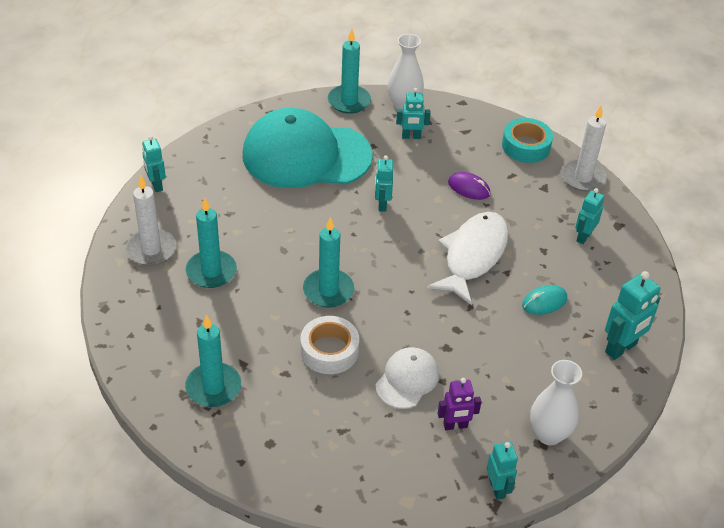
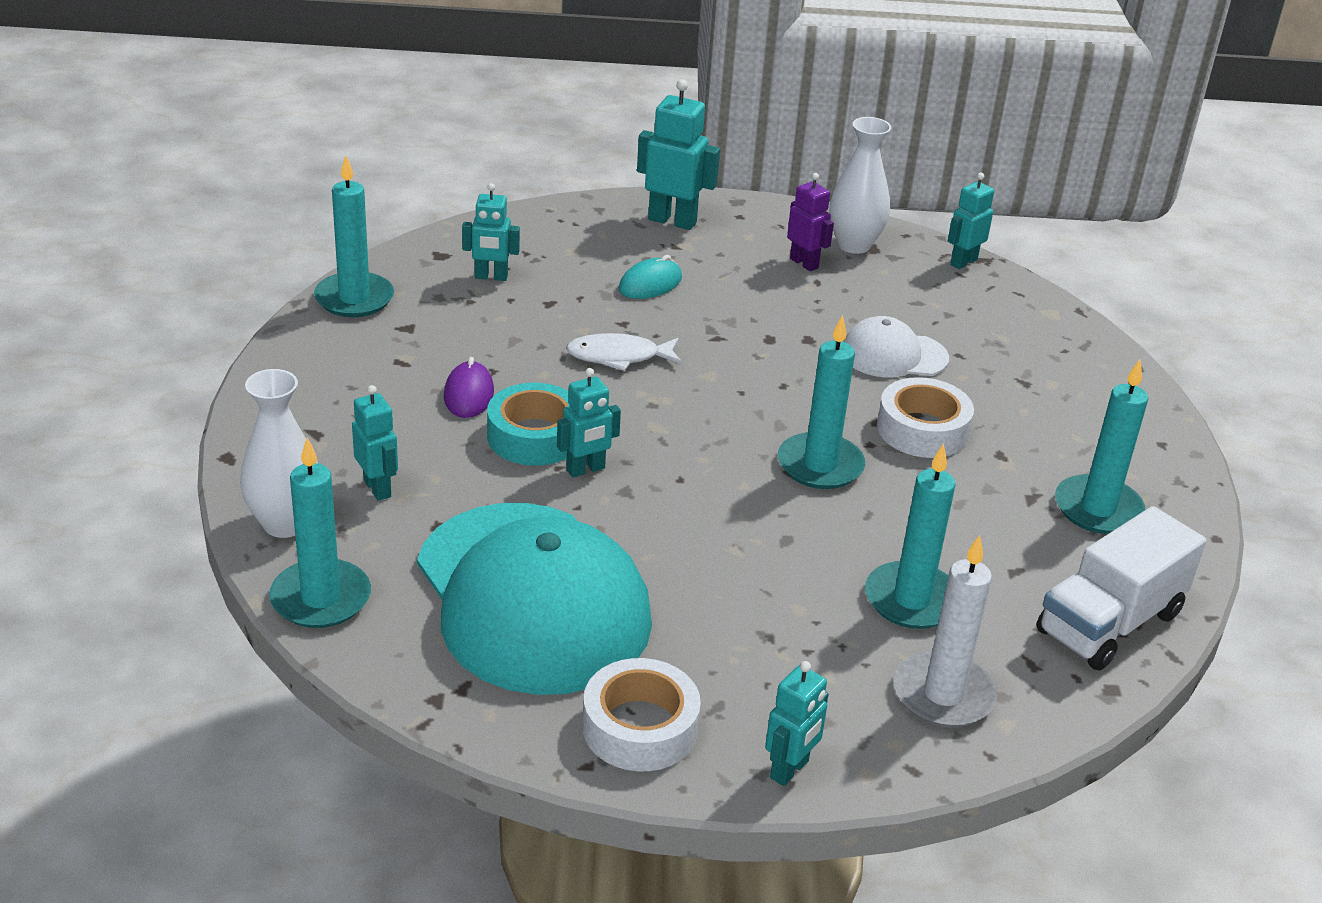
camera: 120 degrees left, 10 degrees down
(139, 335) = (1109, 623): none -> white truck
(211, 156) = (640, 727): none -> white tape
(455, 426) = (917, 305): purple robot -> purple robot (804, 263)
(473, 256) = (618, 356): white fish -> white fish, size x0.56
(526, 146) = (312, 363): turquoise tape -> turquoise tape (534, 436)
(544, 302) = (650, 284): turquoise mouse -> turquoise mouse turned 75 degrees counterclockwise
(583, 178) = (354, 299): white candle -> turquoise candle

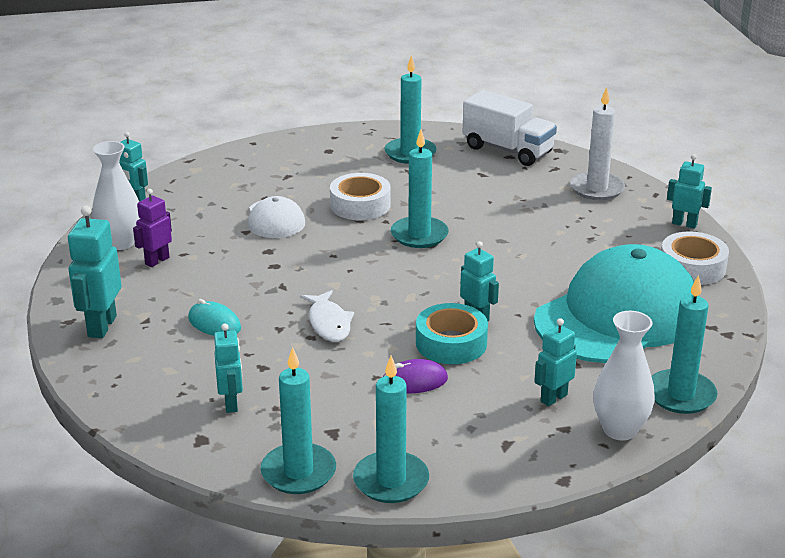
camera: 100 degrees left, 5 degrees down
(911, 600) = (528, 200): turquoise candle -> turquoise candle (391, 481)

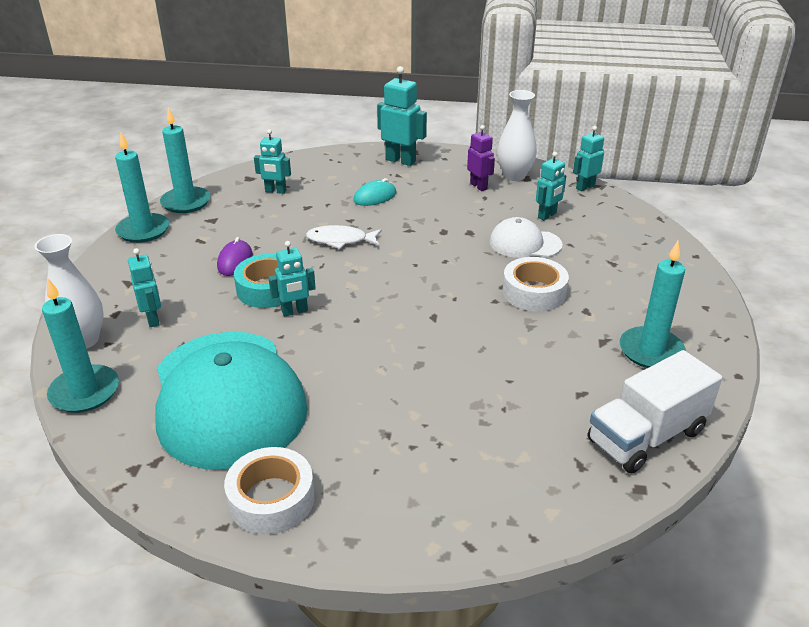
camera: 110 degrees right, 5 degrees up
(419, 235) = (456, 314): turquoise candle -> none
(597, 189) = (506, 486): white candle -> none
(684, 224) = (373, 540): turquoise robot -> turquoise robot (547, 215)

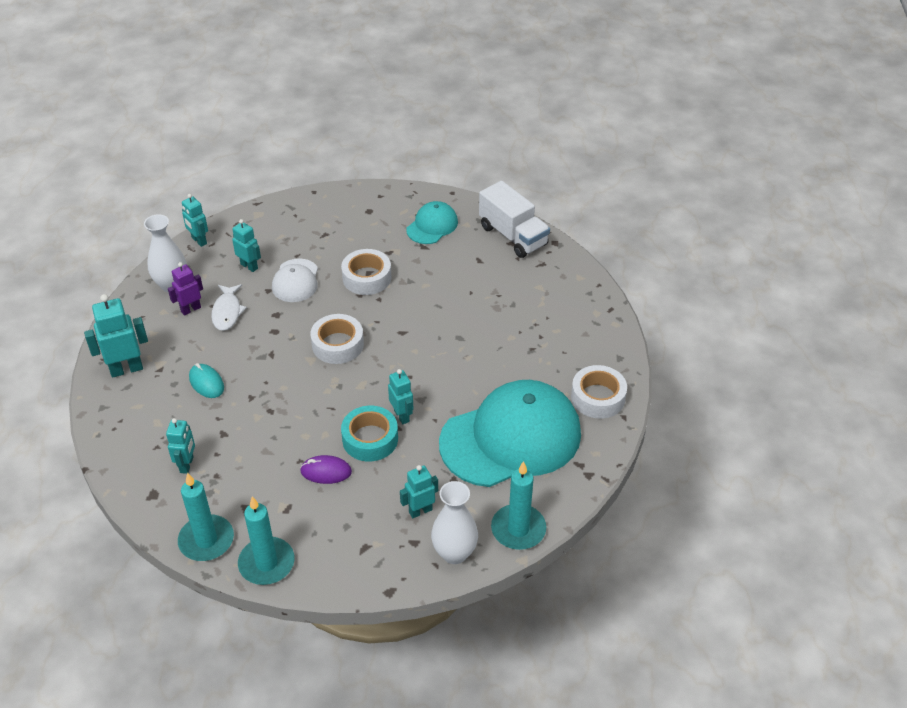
camera: 95 degrees left, 10 degrees up
(340, 240) = (289, 400): white fish -> white fish (227, 312)
(400, 160) = (126, 369): turquoise robot -> turquoise robot turned 45 degrees clockwise
(417, 270) = (338, 344): none -> white tape
(651, 351) = (432, 226): turquoise candle -> turquoise cap

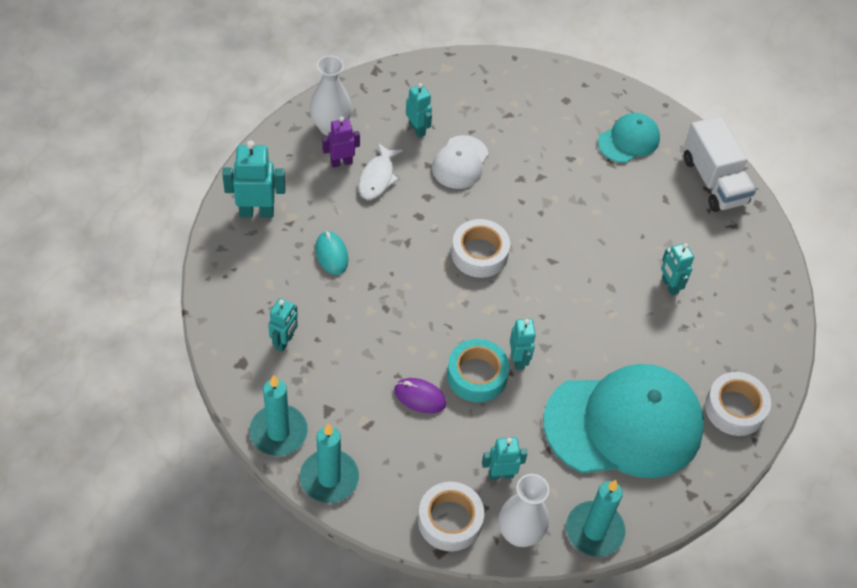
camera: 15 degrees right, 10 degrees up
(199, 241) = (374, 82): turquoise robot -> turquoise robot (669, 286)
(367, 278) = (536, 182): white tape -> white tape (450, 520)

